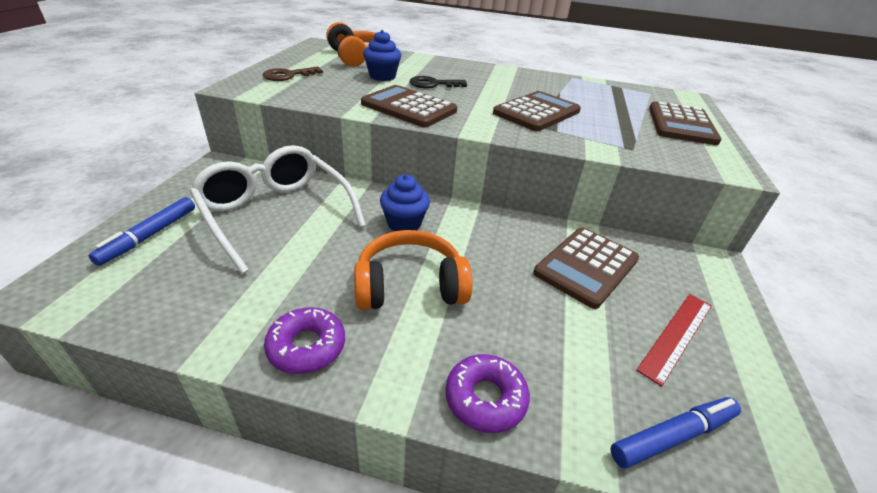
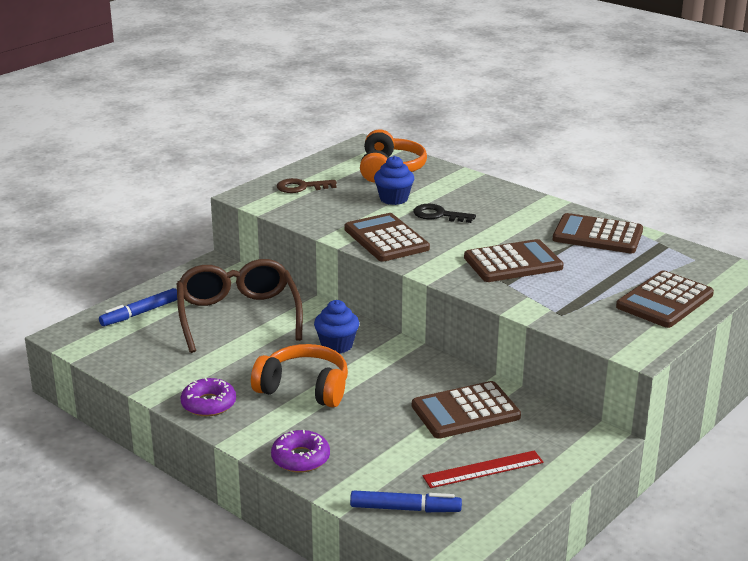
camera: 30 degrees right, 10 degrees down
(276, 213) = (238, 315): white glasses -> brown glasses
(567, 85) = (597, 235): none -> brown calculator

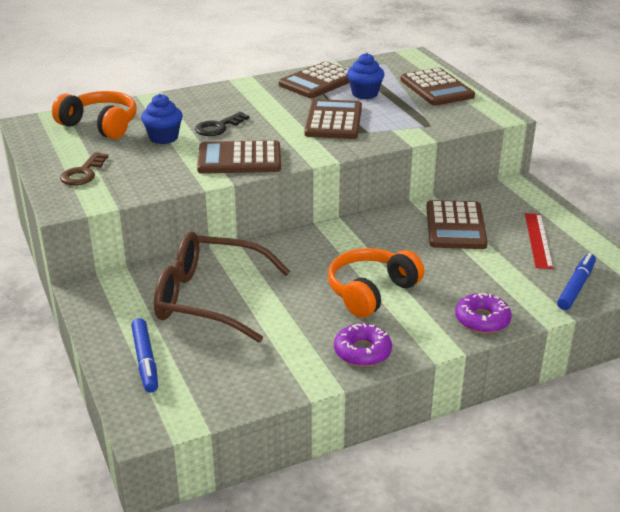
camera: 65 degrees left, 5 degrees up
(337, 345) = (310, 258): blue cupcake -> blue cupcake (365, 94)

